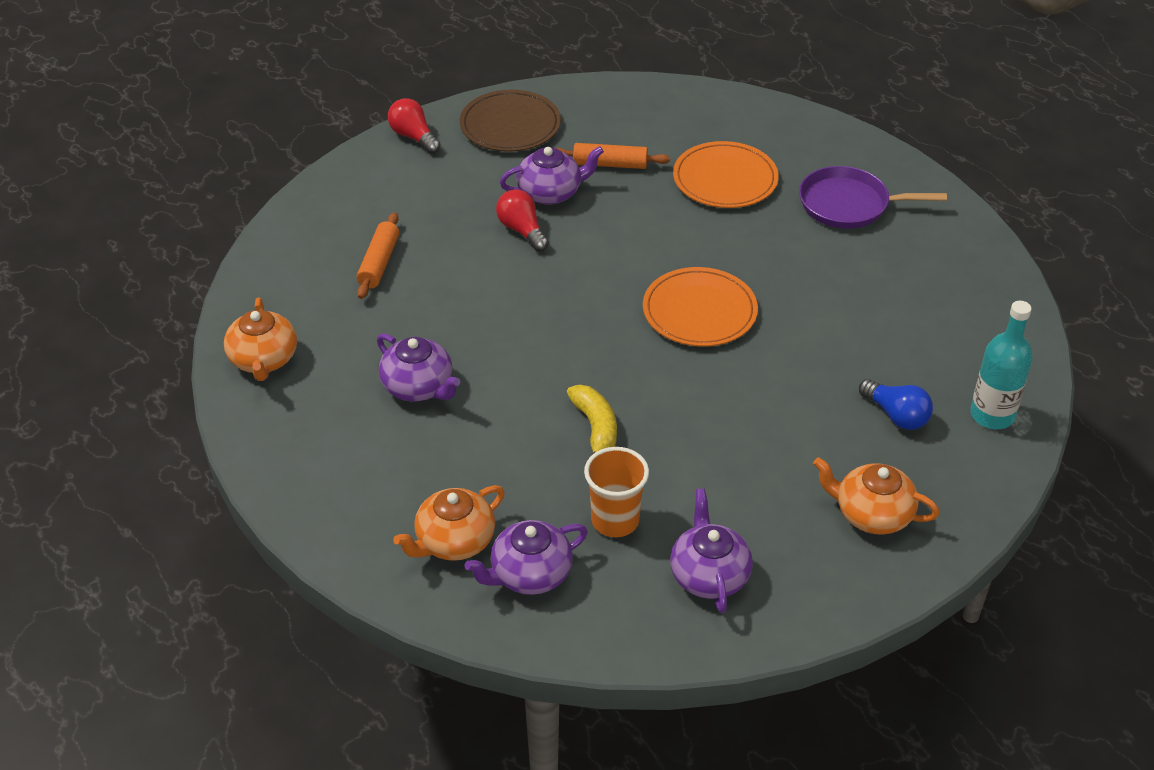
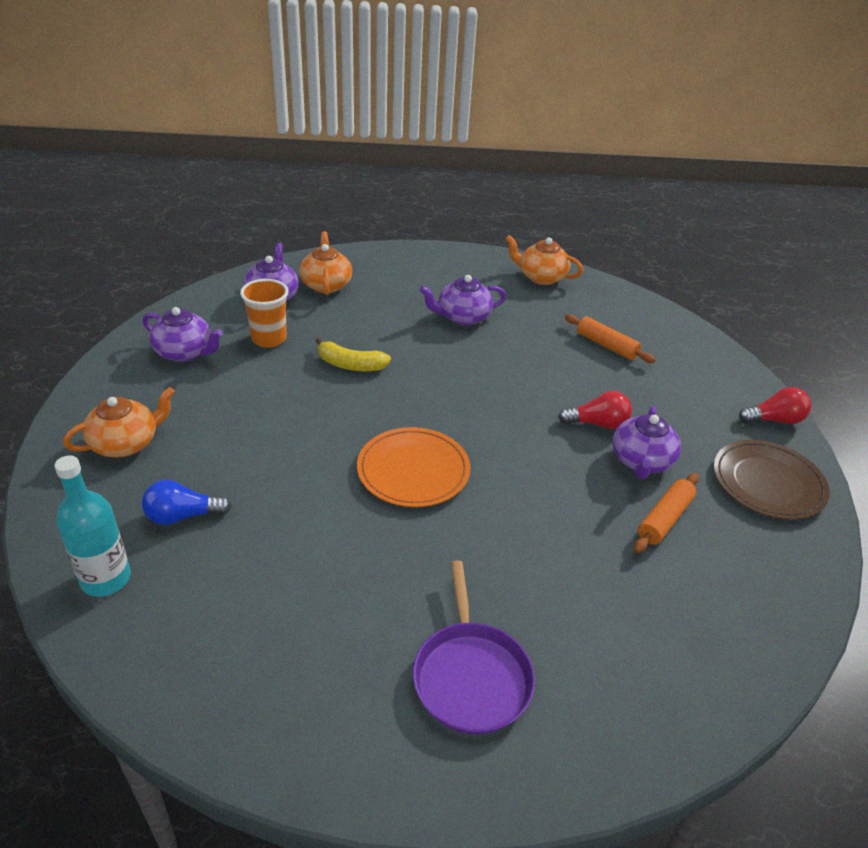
camera: 120 degrees right, 5 degrees down
(725, 179) = (587, 592): orange plate -> none
(849, 204) = (471, 676): purple pan -> purple pan turned 135 degrees clockwise

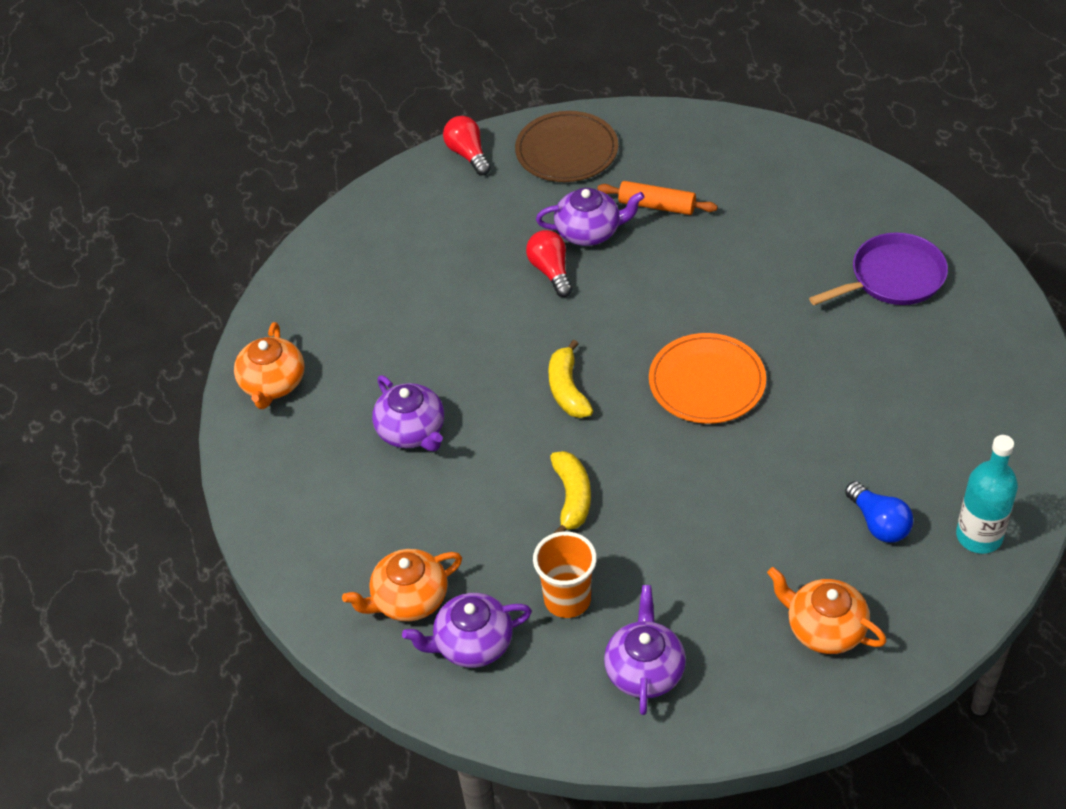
camera: 105 degrees left, 10 degrees up
(456, 393) = (567, 389): none -> yellow banana
(606, 345) = (404, 292): orange rolling pin -> none

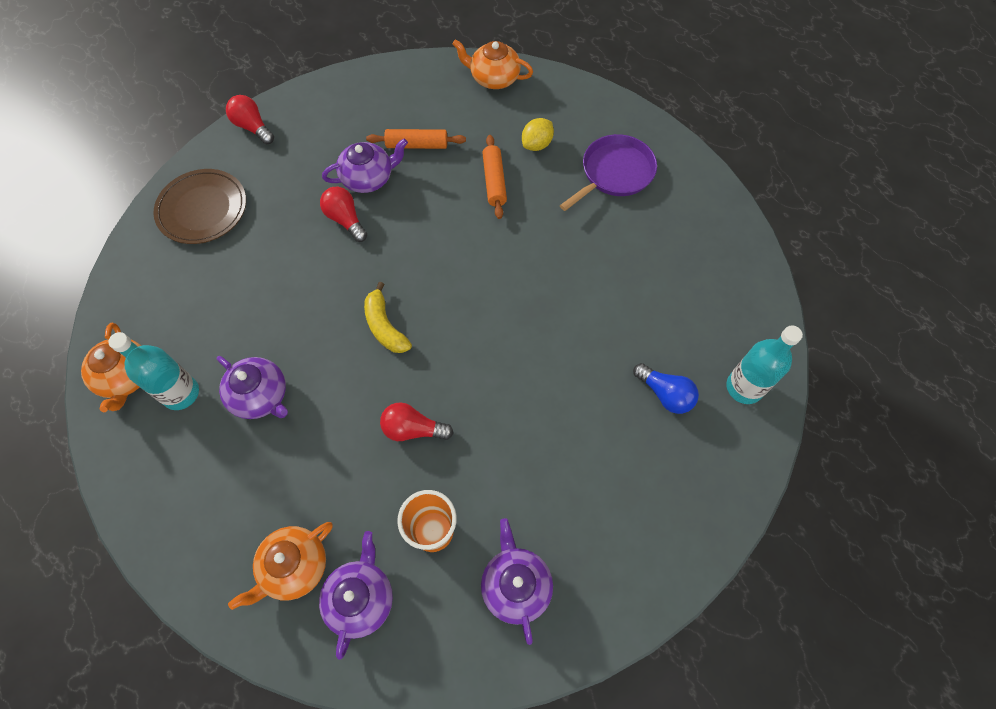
camera: 20 degrees left, 15 degrees up
(327, 411) = (181, 393): none -> turquoise bottle
(472, 644) = (361, 598): purple teapot -> purple teapot turned 135 degrees clockwise
(566, 151) = (333, 110): brown plate -> brown plate (202, 209)
(572, 498) = (413, 429): yellow banana -> red light bulb
(707, 382) = (496, 295): orange plate -> none
(739, 261) = (494, 181): none -> orange rolling pin
(804, 229) = (537, 144): none -> yellow lemon
(824, 628) = (651, 504): orange teapot -> orange teapot (494, 78)

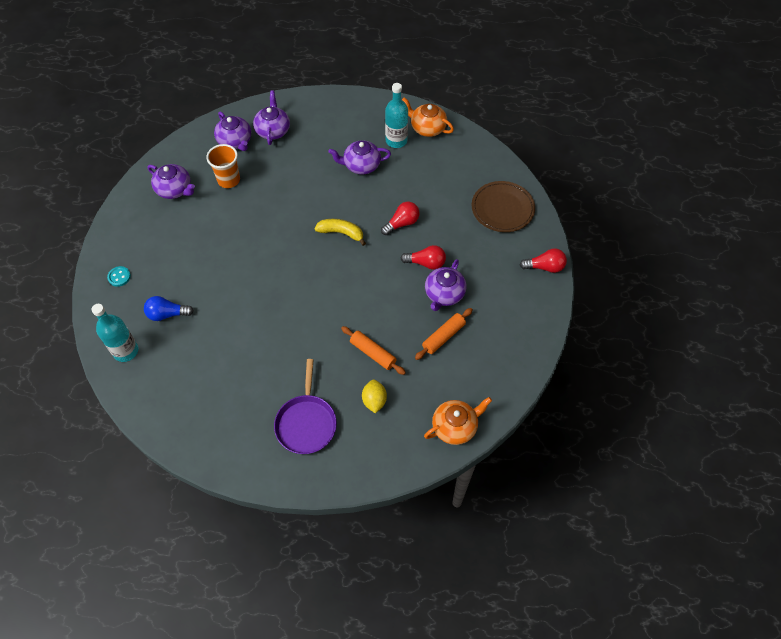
camera: 135 degrees right, 5 degrees down
(294, 567) = (273, 130): orange teapot -> purple teapot
(413, 429) = (278, 205): red light bulb -> red light bulb (402, 223)
(689, 499) = (119, 277): none -> turquoise button

